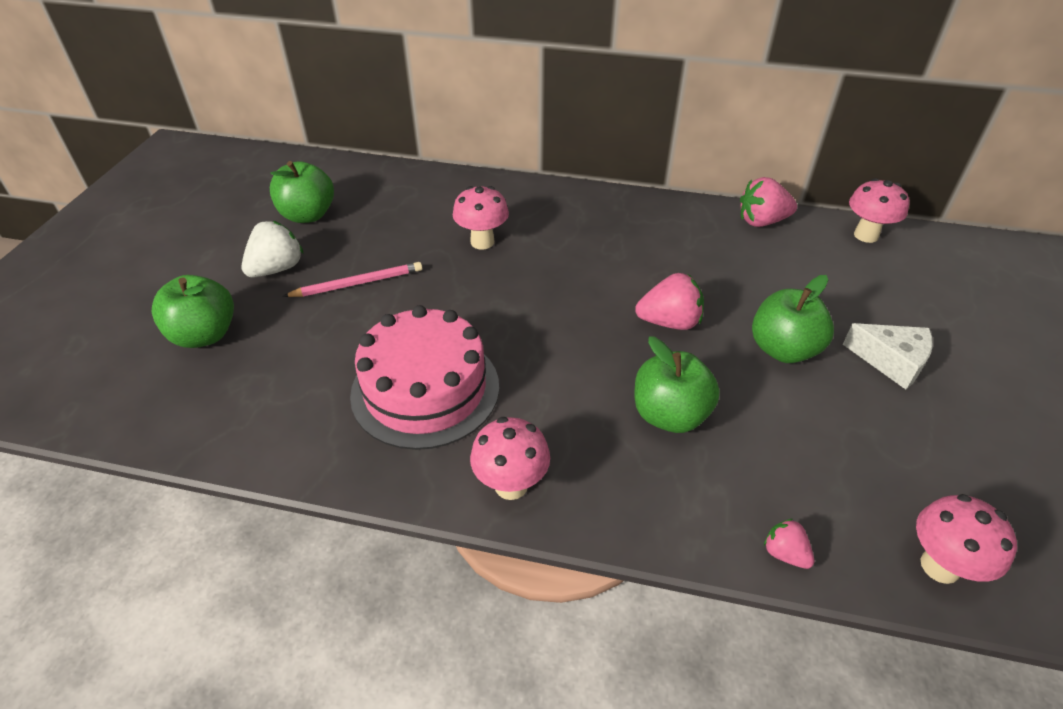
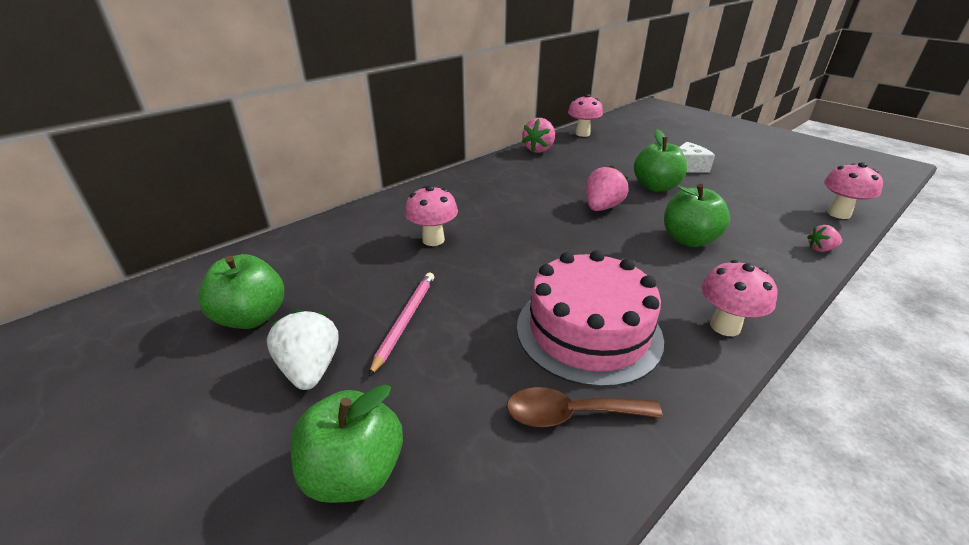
camera: 55 degrees left, 10 degrees down
(314, 414) = (570, 414): none -> brown spoon

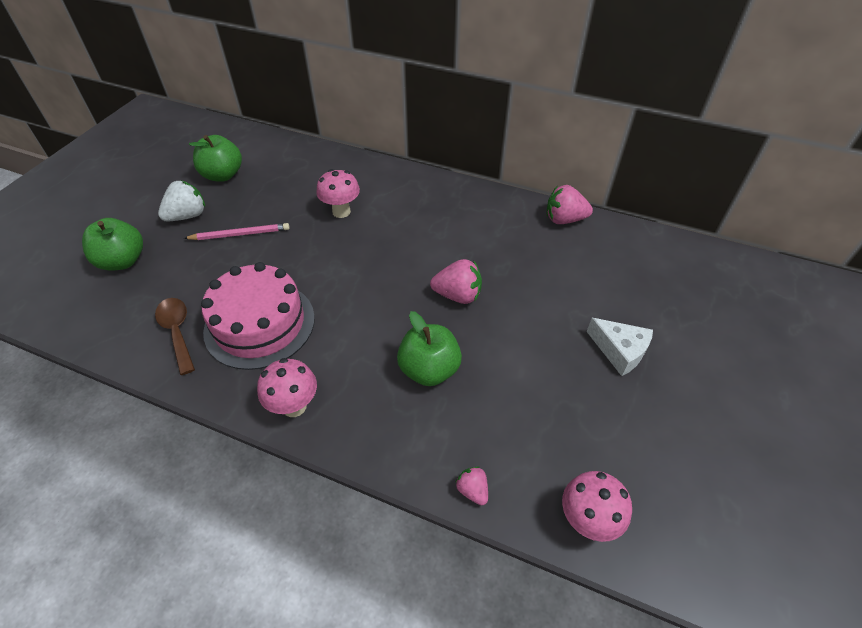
camera: 65 degrees right, 15 degrees up
(582, 134) = (645, 241): pink mushroom -> none
(655, 187) = (537, 329): green apple -> none

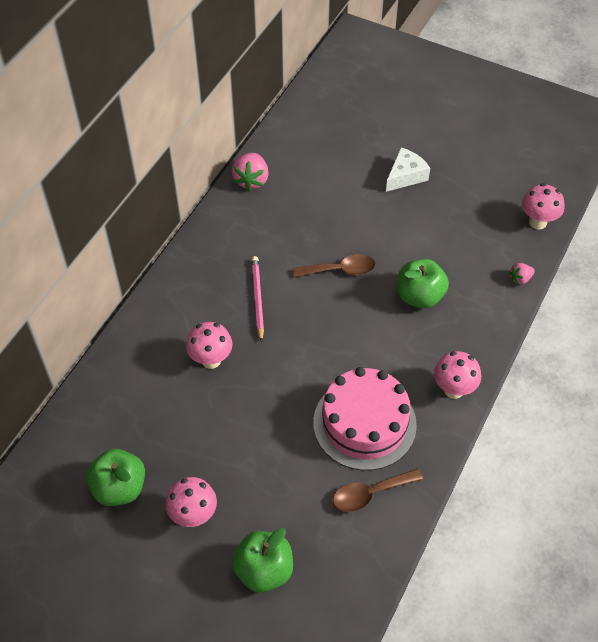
camera: 85 degrees left, 5 degrees up
(187, 216) = (193, 515): white strawberry -> pink mushroom
(240, 234) = (234, 455): pink pencil -> pink pencil (257, 298)
(458, 295) = (340, 270): pink strawberry -> brown spoon

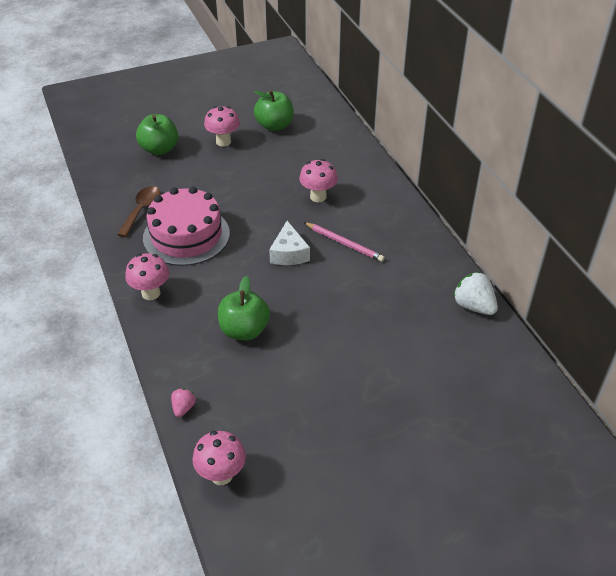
camera: 130 degrees right, 10 degrees down
(251, 180) = (473, 306): pink strawberry -> white strawberry
(340, 270) = (321, 301): brown spoon -> none
(405, 176) = (379, 414): white cheese -> white cheese (289, 253)

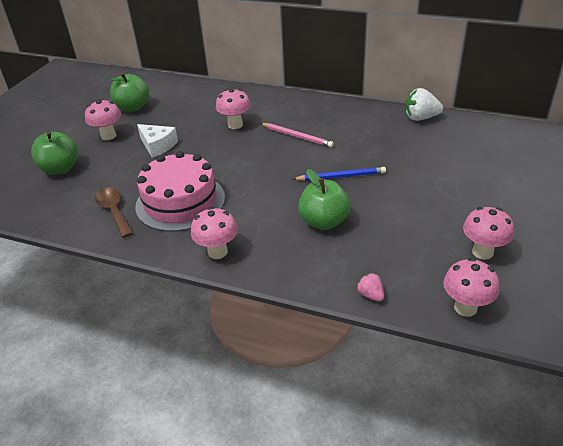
camera: 45 degrees left, 5 degrees down
(289, 253) = (272, 163): white cheese -> white cheese (157, 146)
(304, 453) = (482, 252): none -> pink mushroom
(316, 305) = (341, 176): none -> blue pencil
(344, 243) = (297, 136): pink pencil -> pink pencil turned 45 degrees clockwise

